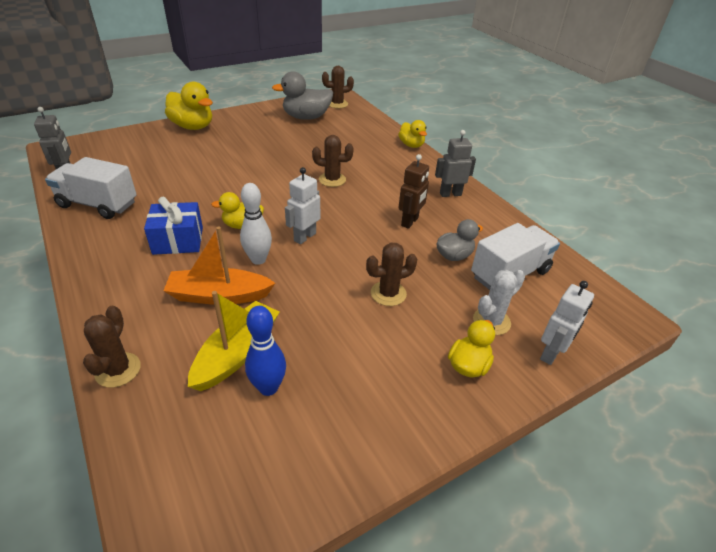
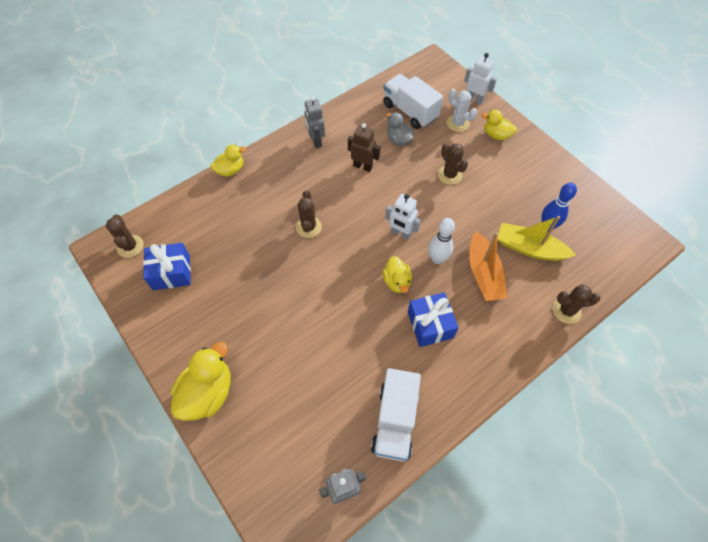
camera: 95 degrees left, 20 degrees up
(306, 117) = (171, 272): grey duck -> blue gift

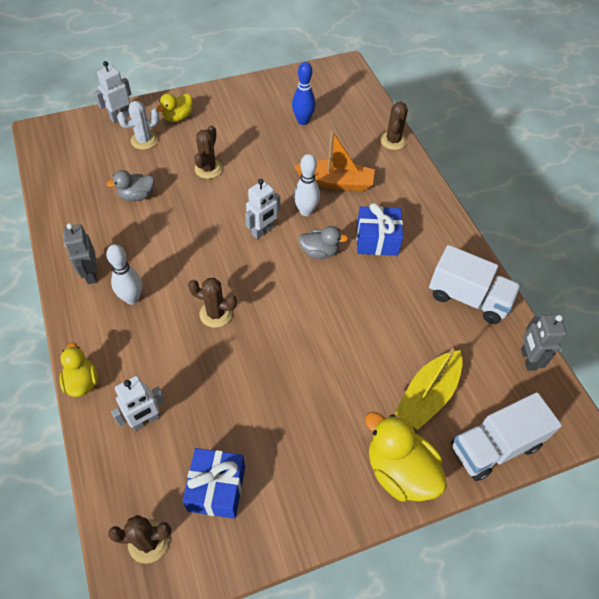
camera: 75 degrees left, 5 degrees down
(211, 215) = (145, 420): none -> white robot
(304, 172) = (132, 298): none -> white bowling pin
(316, 141) = (90, 274): grey robot -> grey robot turned 75 degrees clockwise
(363, 166) = (156, 238): brown robot -> none
(397, 281) = (319, 252): yellow duck -> grey duck
(410, 111) = (102, 173): white truck -> white truck (494, 446)
(449, 175) = (208, 169): brown cactus -> brown cactus turned 60 degrees counterclockwise
(529, 248) = (321, 141): yellow boat -> yellow boat (427, 395)

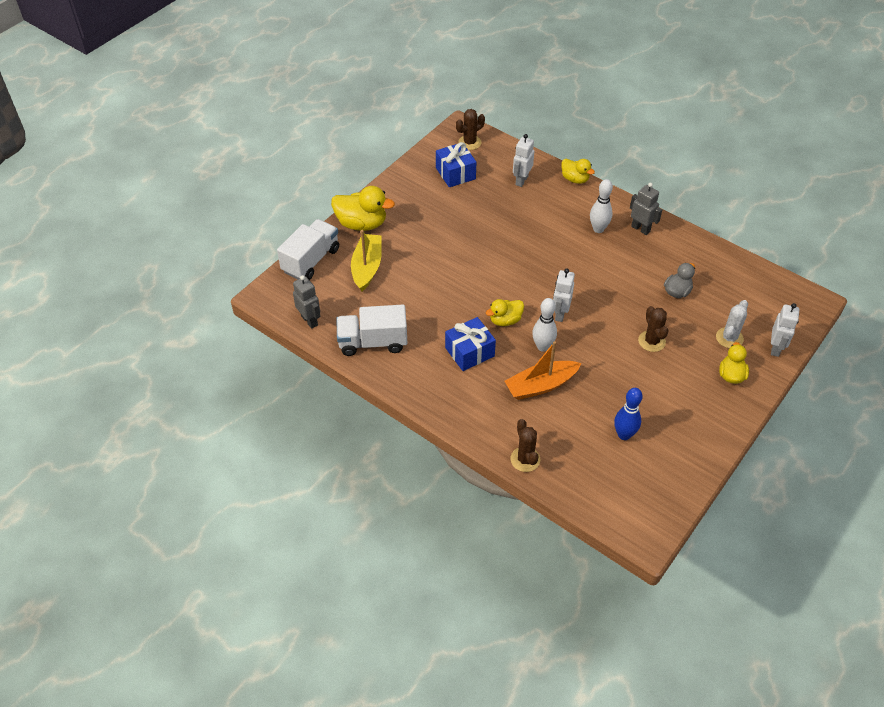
camera: 150 degrees right, 5 degrees down
(216, 314) = (537, 246): brown cactus -> none
(319, 252) = (505, 320): grey duck -> yellow duck

